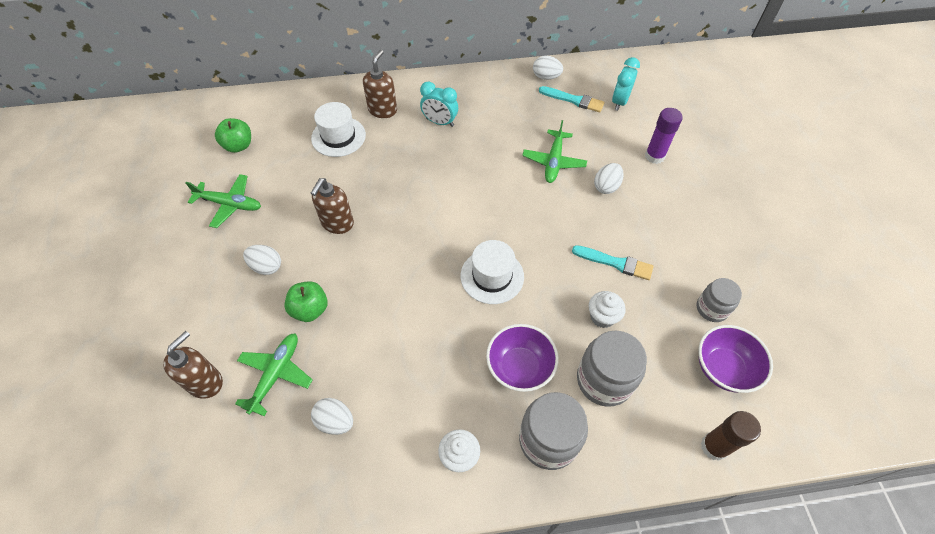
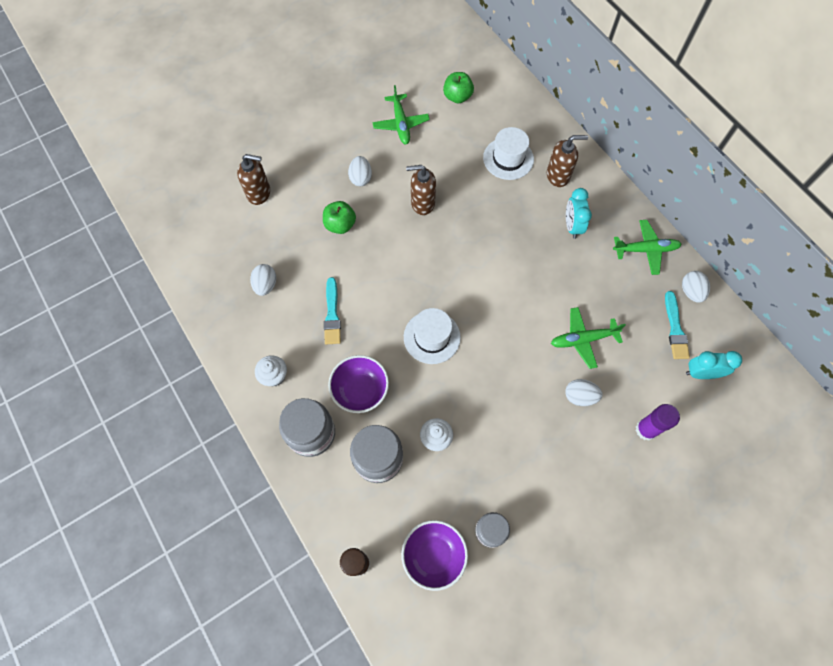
camera: 65 degrees right, 10 degrees up
(276, 375) = (282, 231): green plane -> green plane (645, 250)
(615, 263) = (496, 432): turquoise brush -> turquoise brush (332, 314)

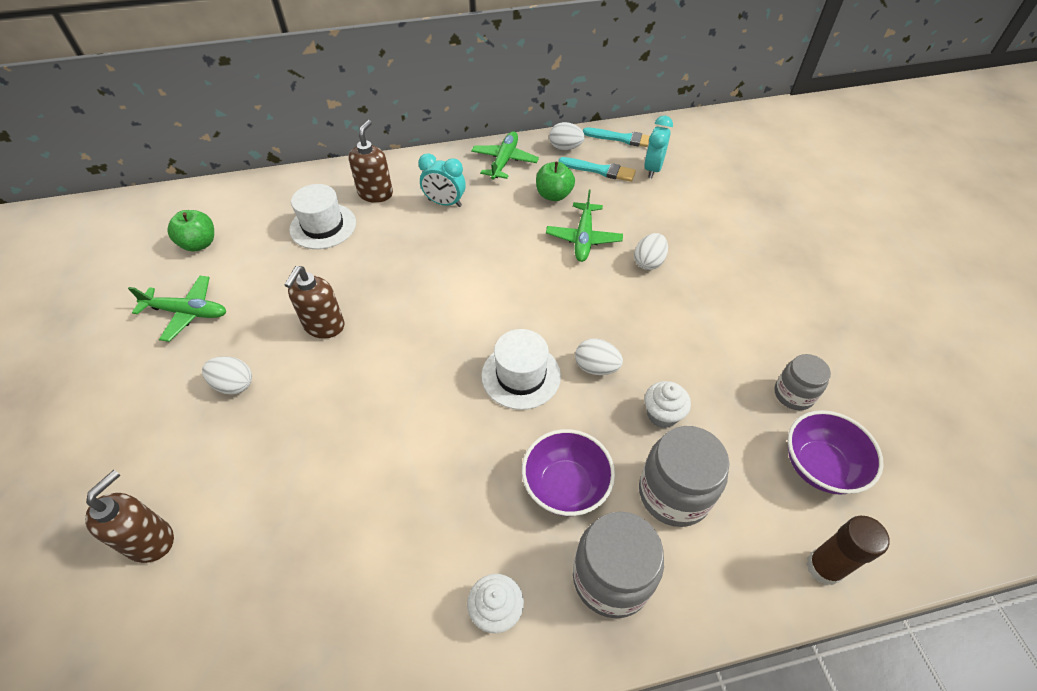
camera: 70 degrees left, 15 degrees down
(266, 285) = (327, 578): white egg -> white egg (596, 367)
(332, 314) = (430, 489): turquoise brush -> turquoise brush (622, 139)
(340, 225) = (291, 434): green apple -> green apple (554, 195)
(646, 430) = (700, 225): purple glue stick -> none

